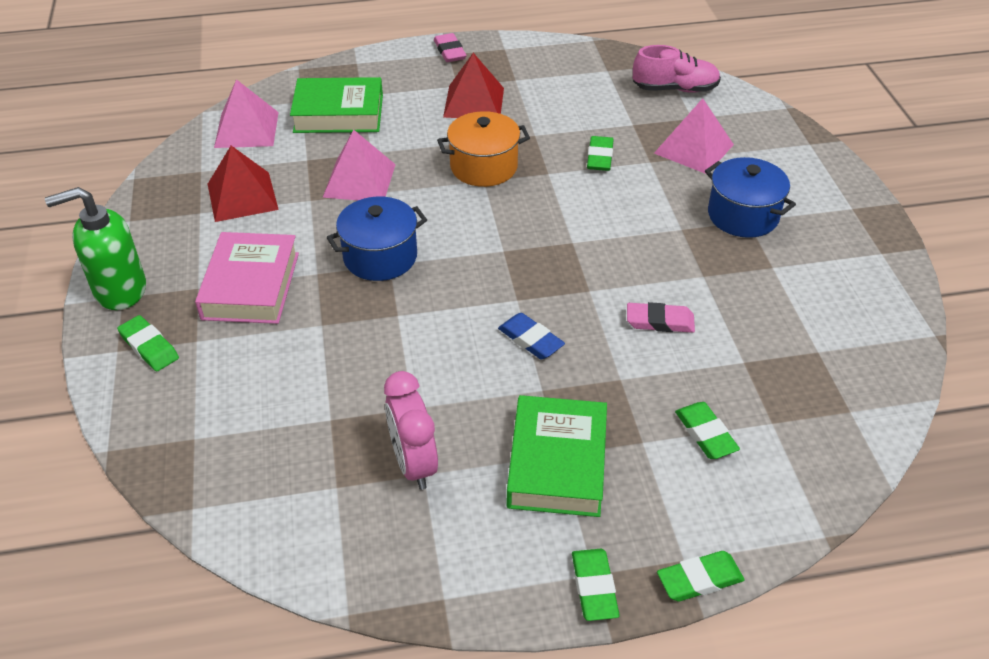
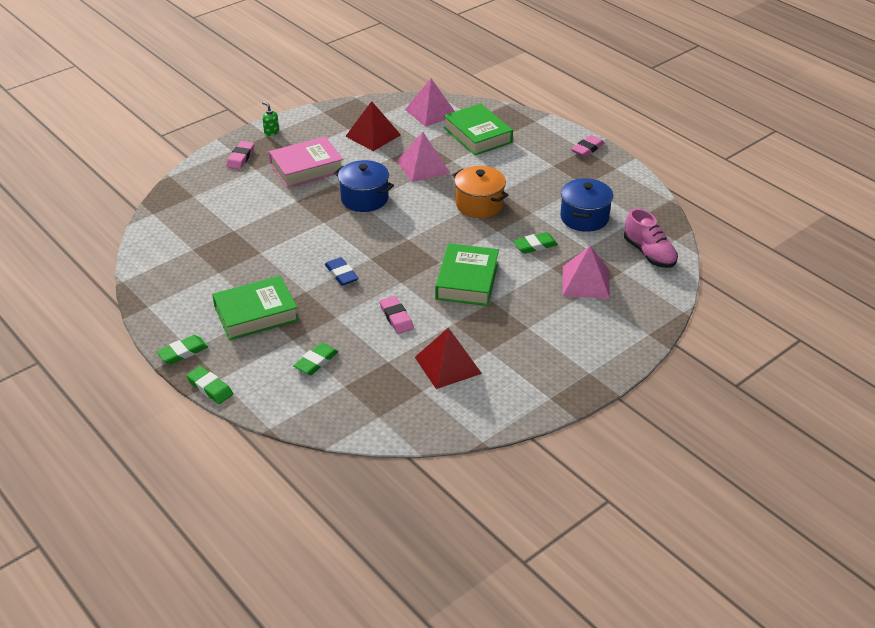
camera: 60 degrees right, 5 degrees down
(120, 290) = (271, 132): green soap dispenser -> green soap dispenser, size x0.44
(149, 347) = (240, 157): green eraser -> pink eraser
(414, 464) = (223, 267): pink clock -> none
(474, 102) = (541, 177): red pyramid -> red pyramid (448, 365)
(530, 339) = (341, 274): blue eraser -> blue eraser turned 45 degrees counterclockwise
(627, 234) = (467, 280): none -> green book
(743, 215) = (531, 324): blue pot -> blue pot (584, 218)

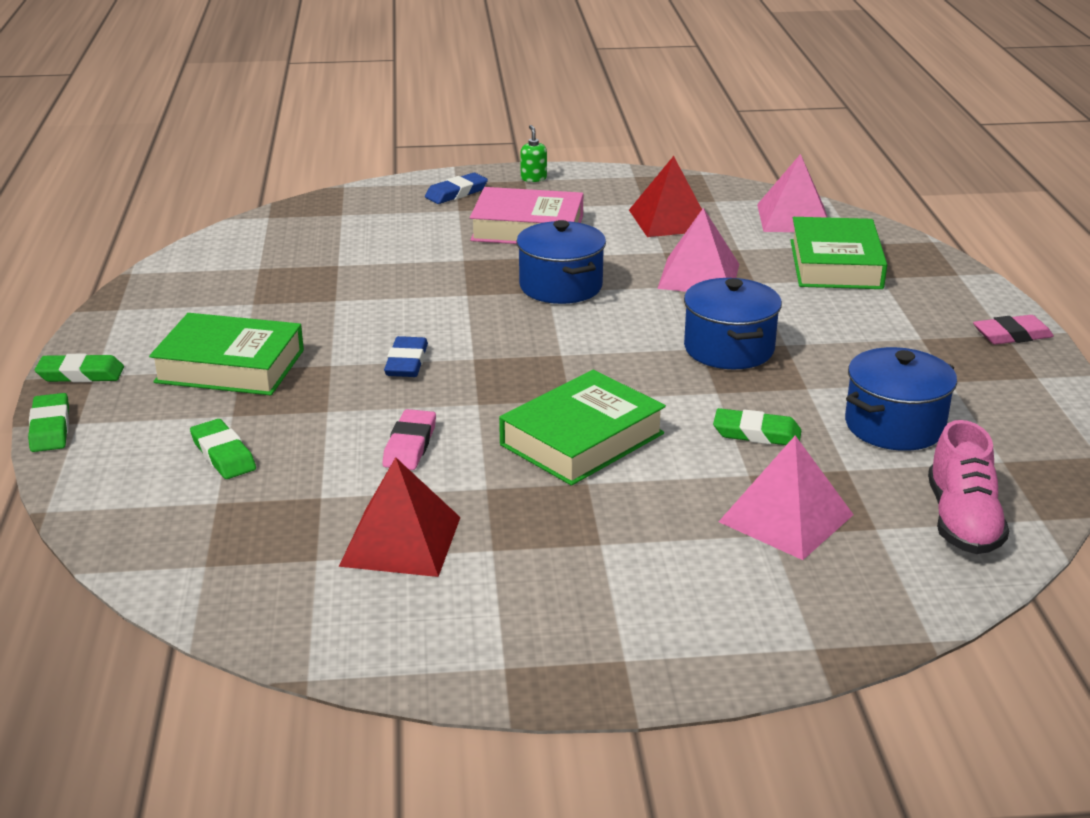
camera: 35 degrees right, 10 degrees down
(240, 157) = (456, 193): pink eraser -> blue eraser
(316, 361) = (223, 454): green eraser -> green eraser turned 75 degrees clockwise
(479, 204) = (729, 349): orange pot -> blue pot

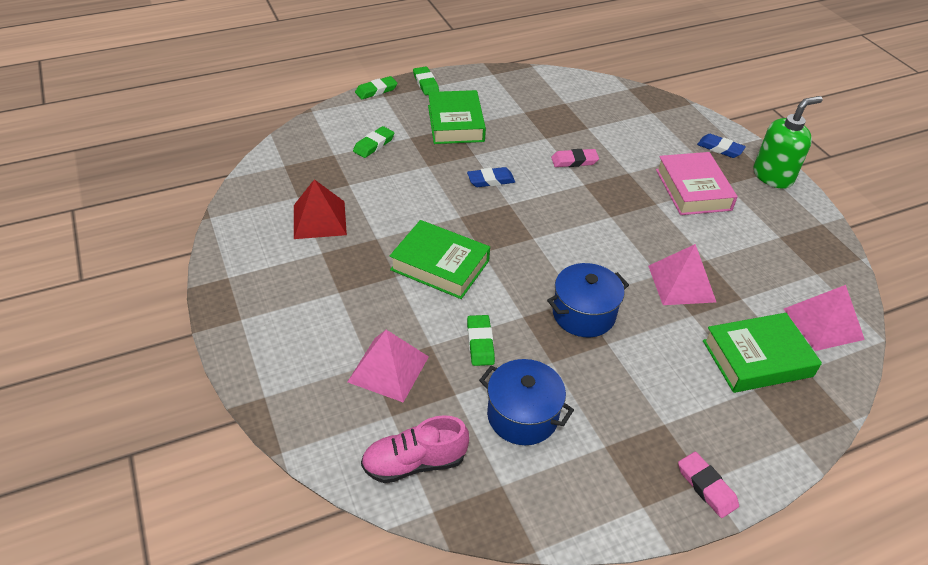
camera: 70 degrees right, 15 degrees up
(410, 445) = (406, 202): pink eraser -> pink eraser (574, 161)
(533, 178) = (773, 176): green soap dispenser -> green soap dispenser, size x2.28
(560, 286) = (620, 220): blue pot -> none
(670, 220) = (761, 254): red pyramid -> none

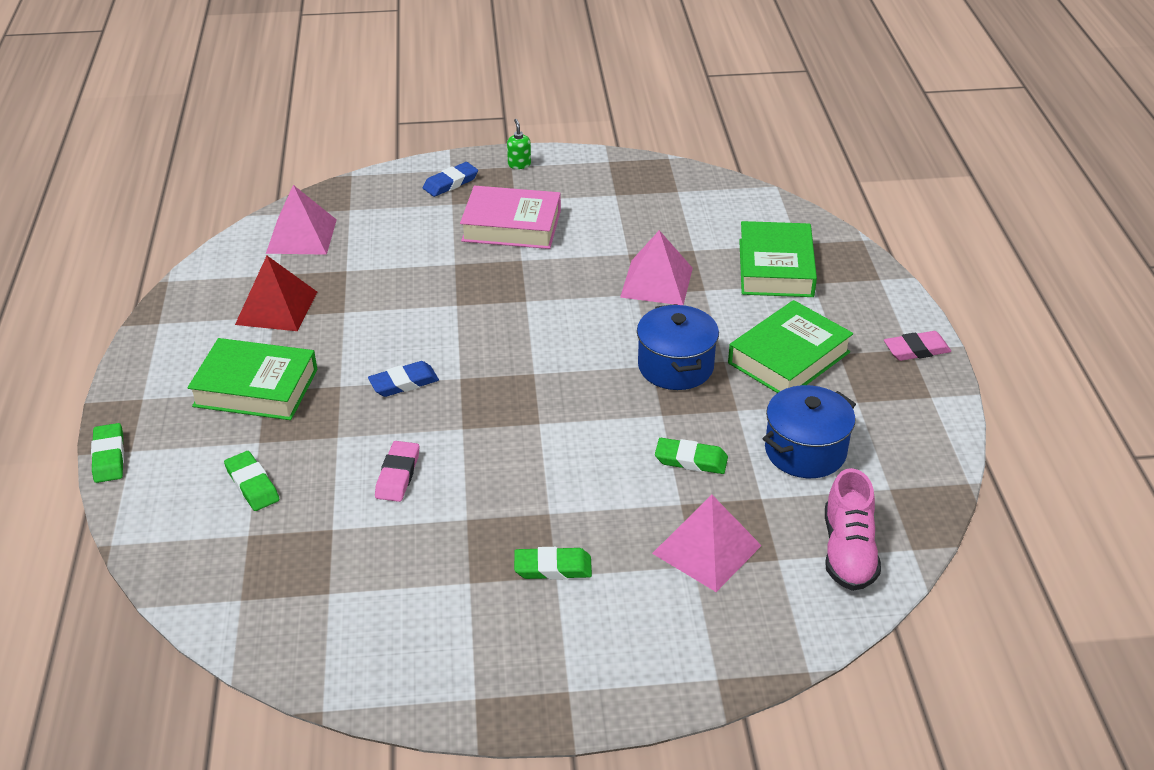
camera: 70 degrees left, 5 degrees down
(319, 219) = (396, 574): red pyramid -> red pyramid (276, 308)
(425, 83) = (131, 397): green eraser -> green eraser (553, 567)
(440, 265) = (546, 466): green book -> green book (788, 357)
(491, 180) = (404, 383): blue eraser -> blue eraser turned 60 degrees clockwise
(574, 161) = (407, 300): pink eraser -> pink eraser (398, 475)
(773, 176) = (519, 164): green soap dispenser -> green soap dispenser, size x0.44
(823, 323) = (745, 212): pink pyramid -> pink pyramid (301, 236)

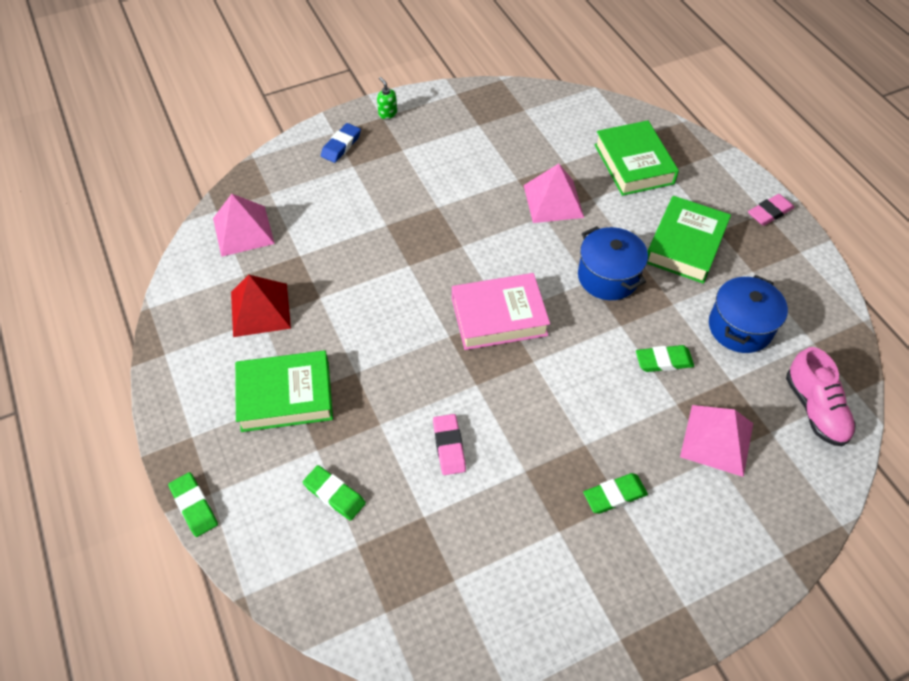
camera: 20 degrees left, 15 degrees up
(404, 383) = (406, 354): blue eraser -> none
(511, 225) = (412, 175): pink book -> pink book (499, 316)

